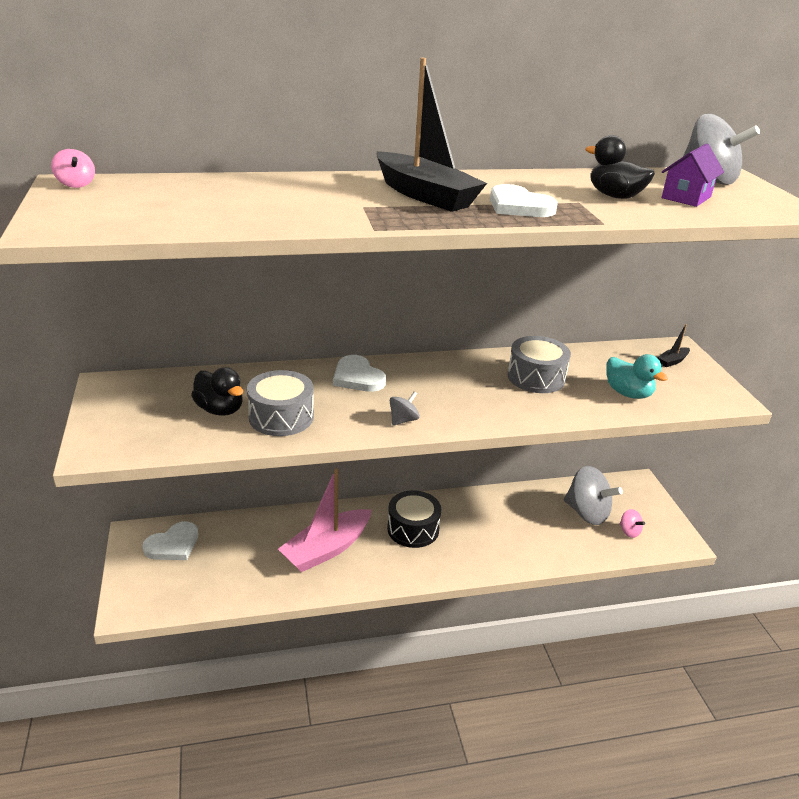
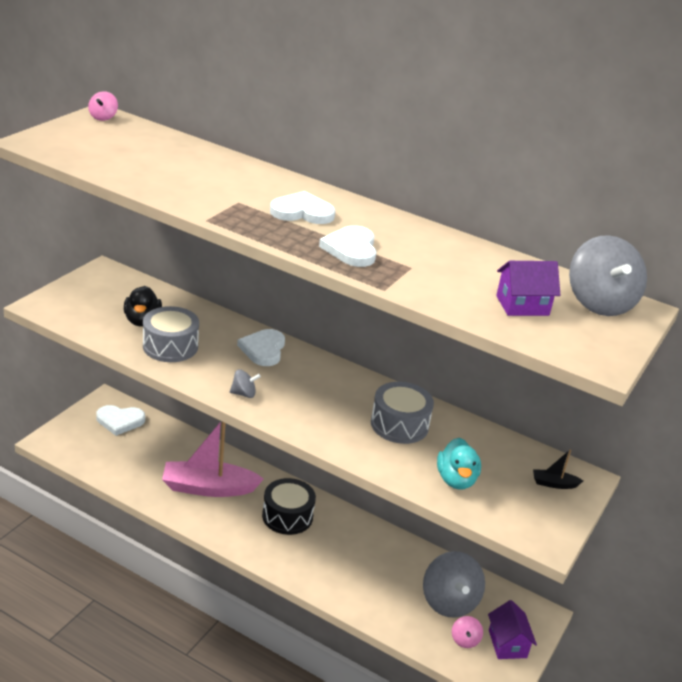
camera: 40 degrees right, 0 degrees up
(425, 195) = (302, 212): black boat -> white heart
(615, 196) = (456, 276): black duck -> none
(651, 515) = (507, 644): none -> purple house

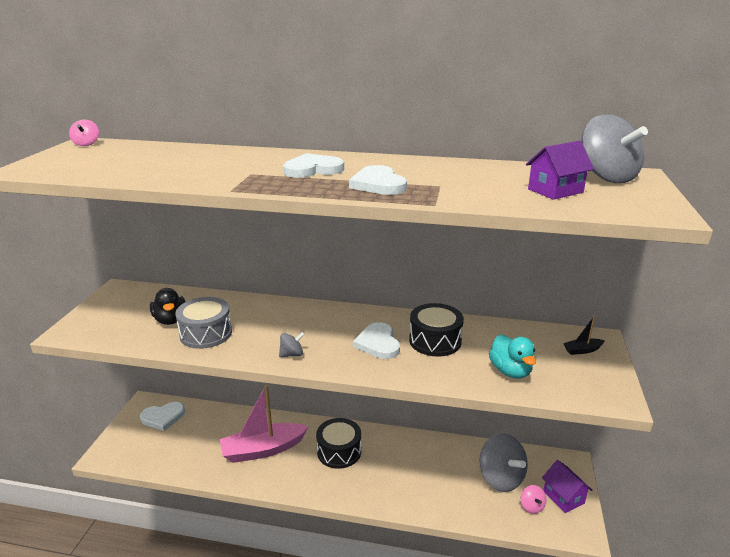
camera: 15 degrees left, 5 degrees down
(263, 349) = (288, 314): white heart -> white heart (378, 343)
(399, 425) = (435, 341): grey drum -> black drum

